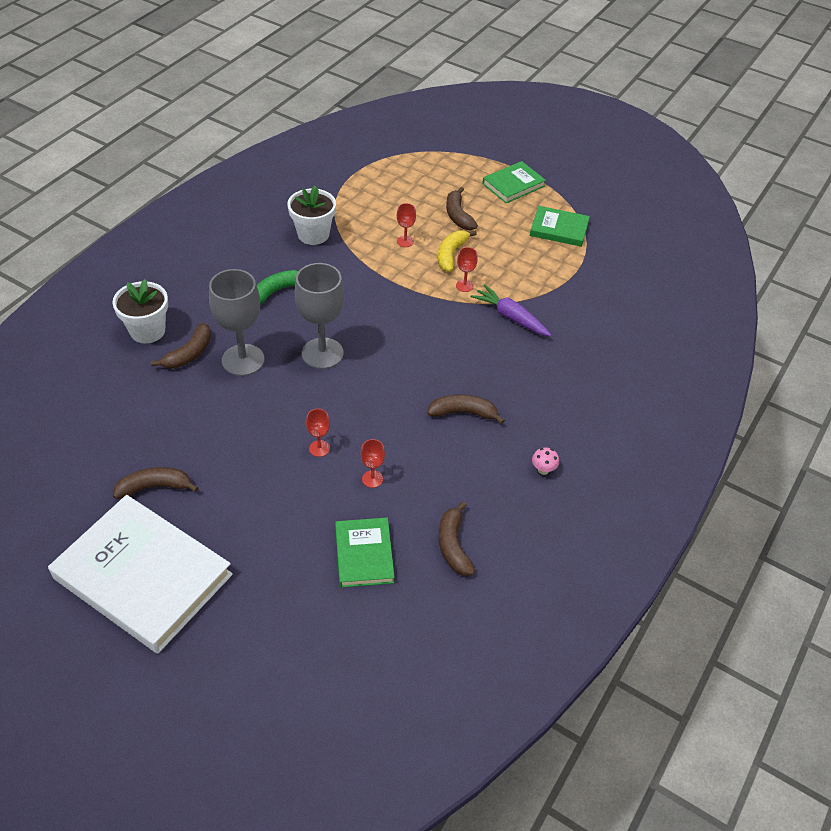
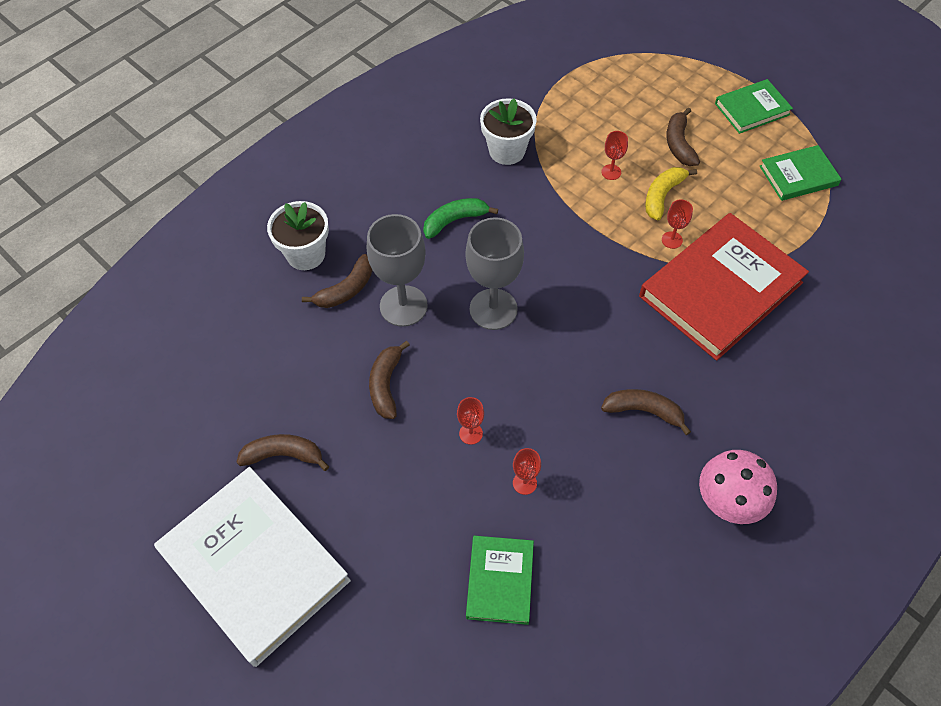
camera: 15 degrees right, 10 degrees up
(453, 545) = (604, 587): brown banana -> brown banana (386, 385)
(510, 317) = (720, 289): purple carrot -> red book
(543, 470) = (727, 503): pink mushroom -> pink mushroom, size x2.28
(559, 229) = (798, 176): green book -> green book turned 45 degrees counterclockwise

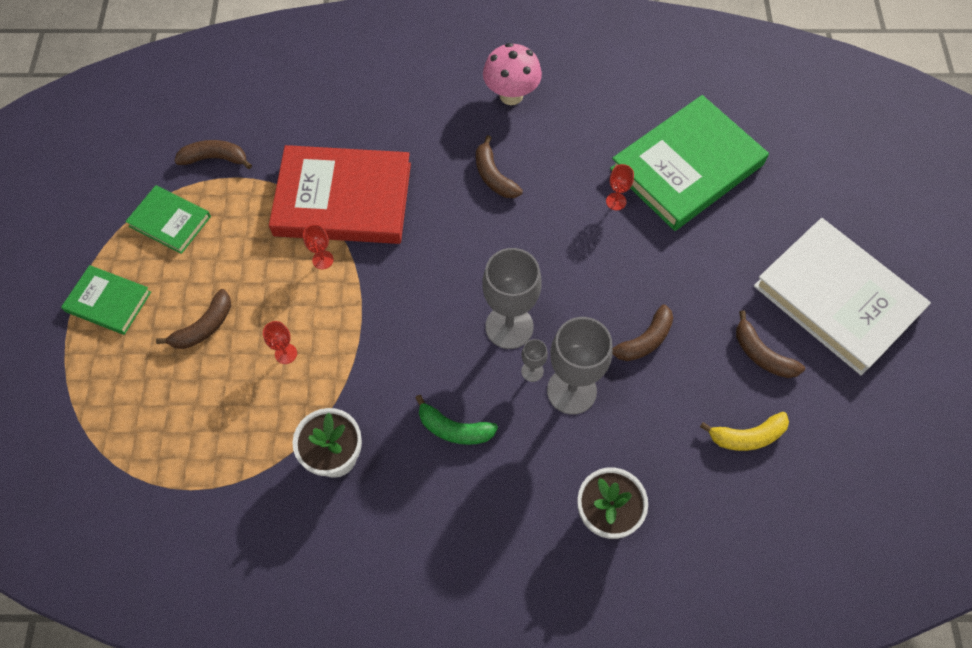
camera: 135 degrees left, 5 degrees up
(254, 566) = (837, 298): white book -> white book turned 45 degrees counterclockwise
(346, 289) = (602, 447): brown banana -> brown banana (215, 158)
(444, 295) = (532, 371): none -> grey goblet
(471, 433) = (618, 258): red goblet -> none
(500, 581) = (687, 167): green book -> green book, size x1.96
(662, 196) = (280, 297): yellow banana -> yellow banana (747, 436)

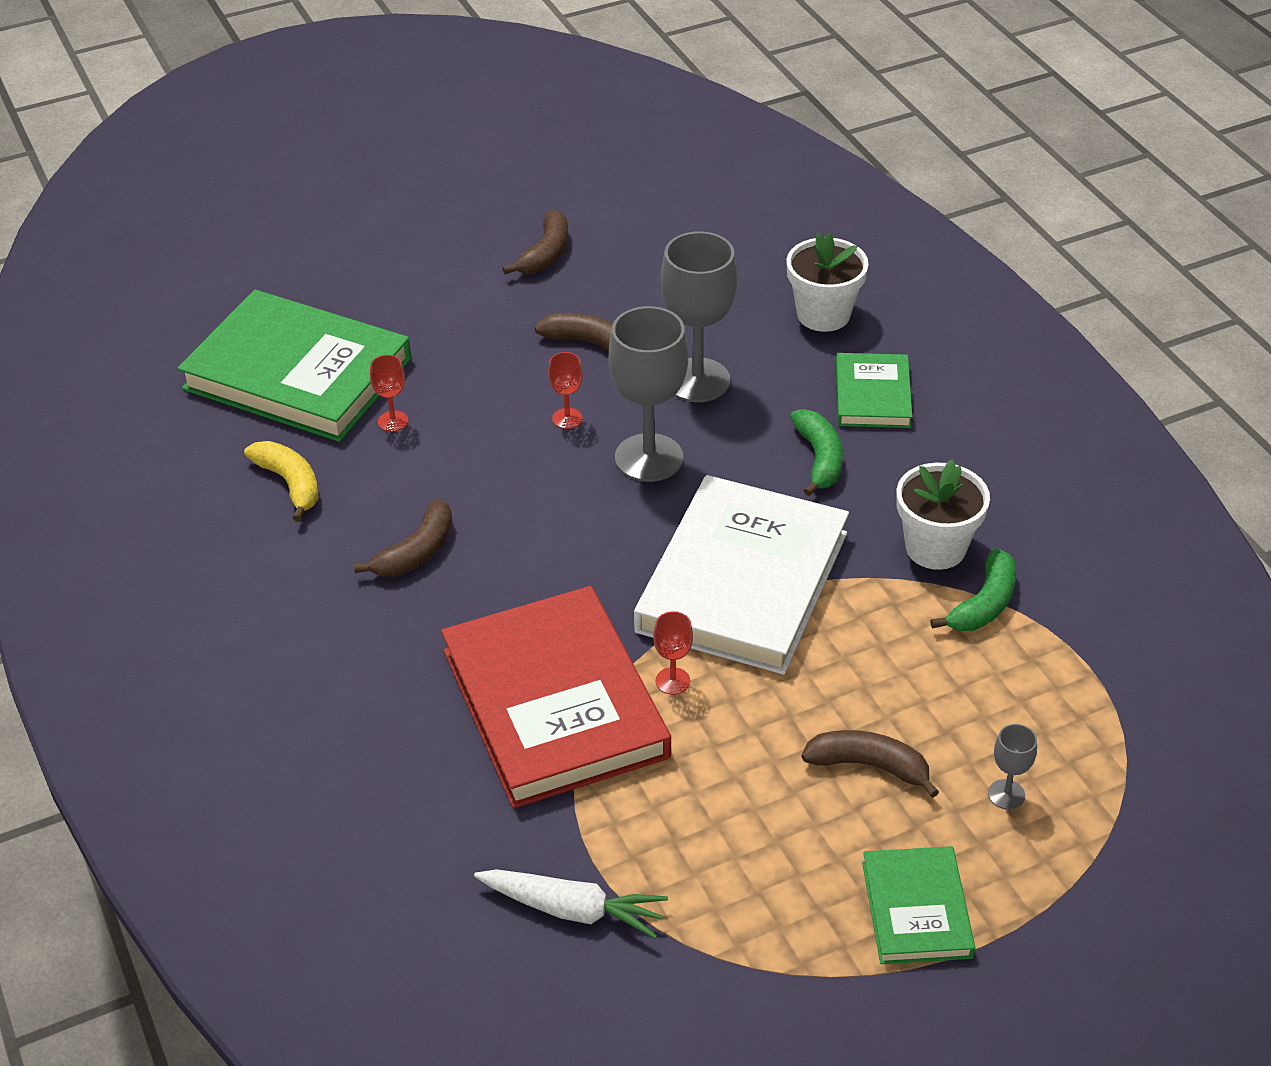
camera: 115 degrees left, 20 degrees down
(170, 221) = (728, 907): green book -> green book (872, 395)
(215, 158) = (572, 909): brown banana -> white carrot
(273, 457) = (983, 604): none -> green banana
(286, 353) = (841, 656): red goblet -> red goblet (567, 418)
(511, 95) = (249, 584): pink mushroom -> none
(532, 371) = (695, 419): grey goblet -> grey goblet (1006, 794)
(747, 436) = (655, 242): yellow banana -> yellow banana (289, 484)
(837, 298) = (433, 217): white book -> white book (742, 582)

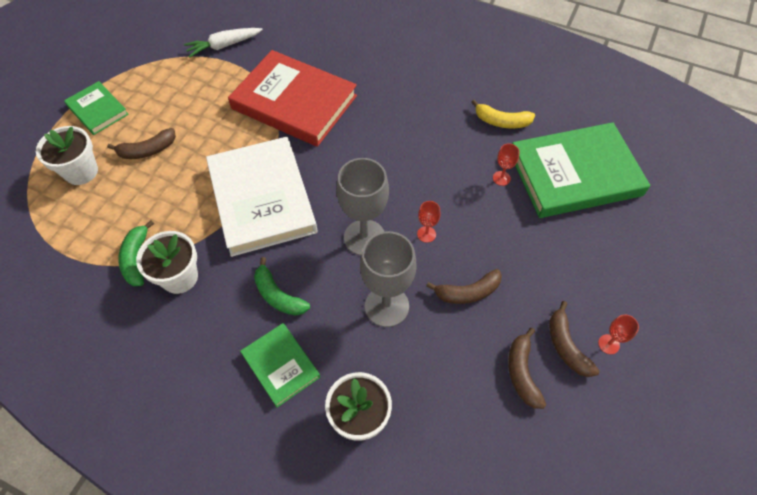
camera: 140 degrees right, 15 degrees up
(416, 552) = (414, 126): brown banana -> brown banana (522, 372)
(672, 681) = (255, 137): red goblet -> red goblet (608, 344)
(1006, 794) = (81, 171): grey goblet -> white flower pot

